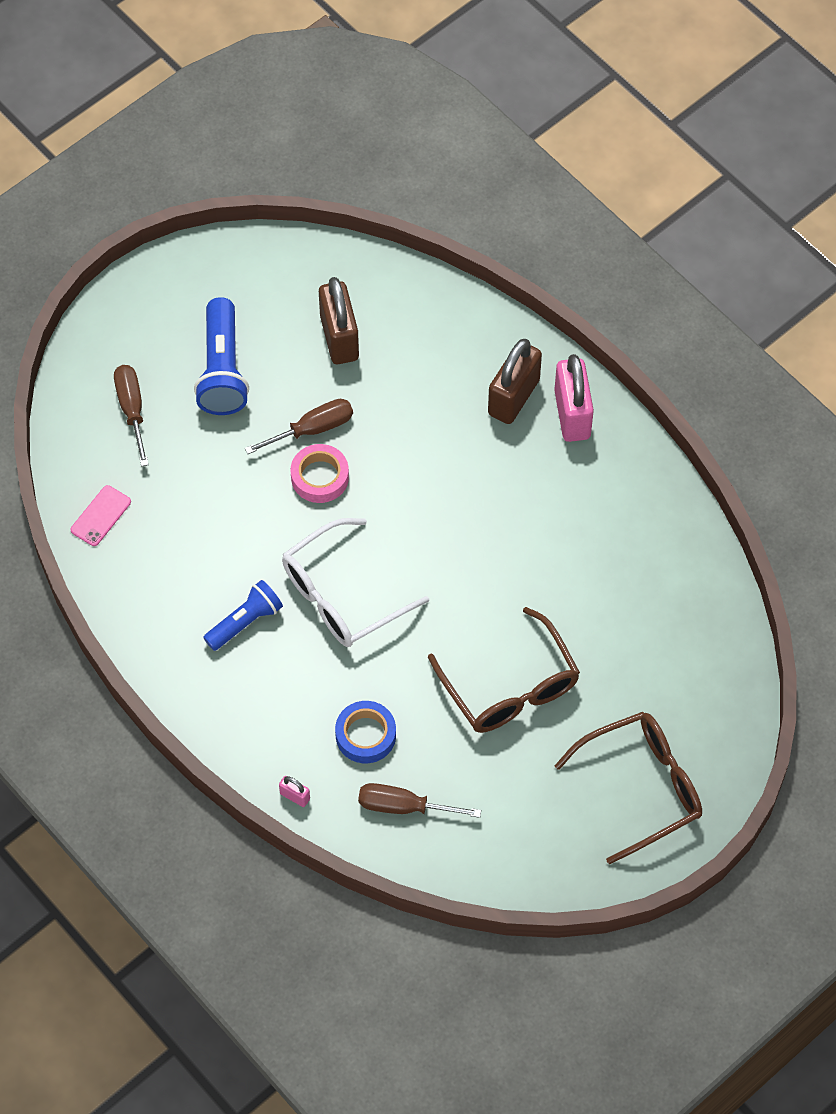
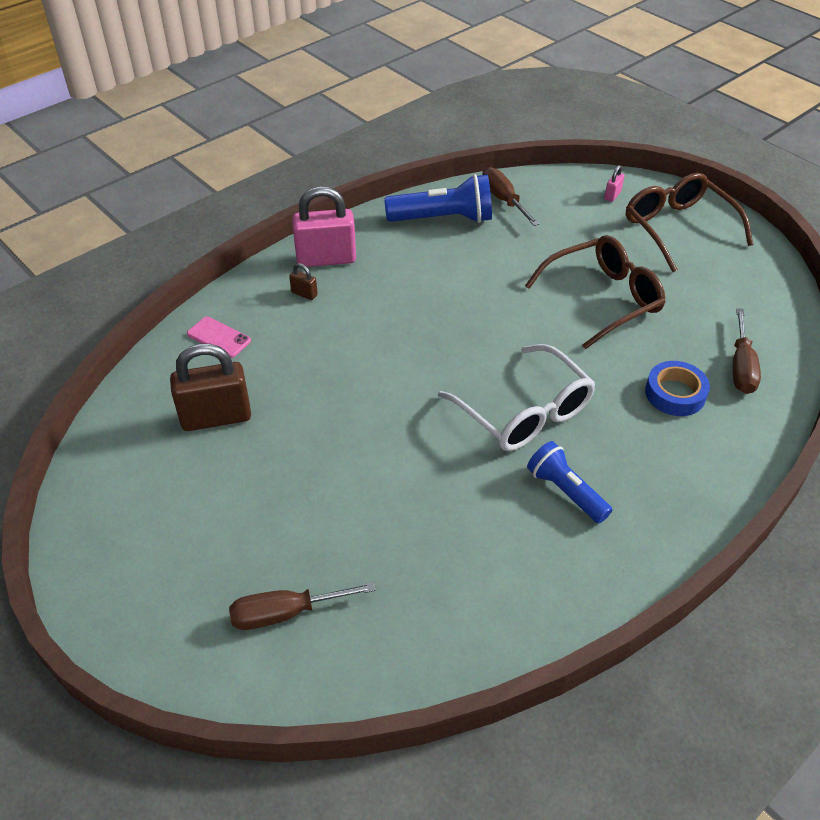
camera: 90 degrees left, 15 degrees down
(101, 516) = (438, 642): pink phone -> pink phone (219, 337)
(222, 370) = (241, 520): blue flashlight -> blue flashlight (443, 219)
(295, 796) = (756, 446): pink padlock -> pink padlock (612, 195)
(312, 429) = (327, 438): brown screwdriver -> brown screwdriver (503, 200)
(320, 477) = (386, 431): pink tape -> none
(513, 397) = (304, 294): brown padlock -> brown padlock, size x0.43

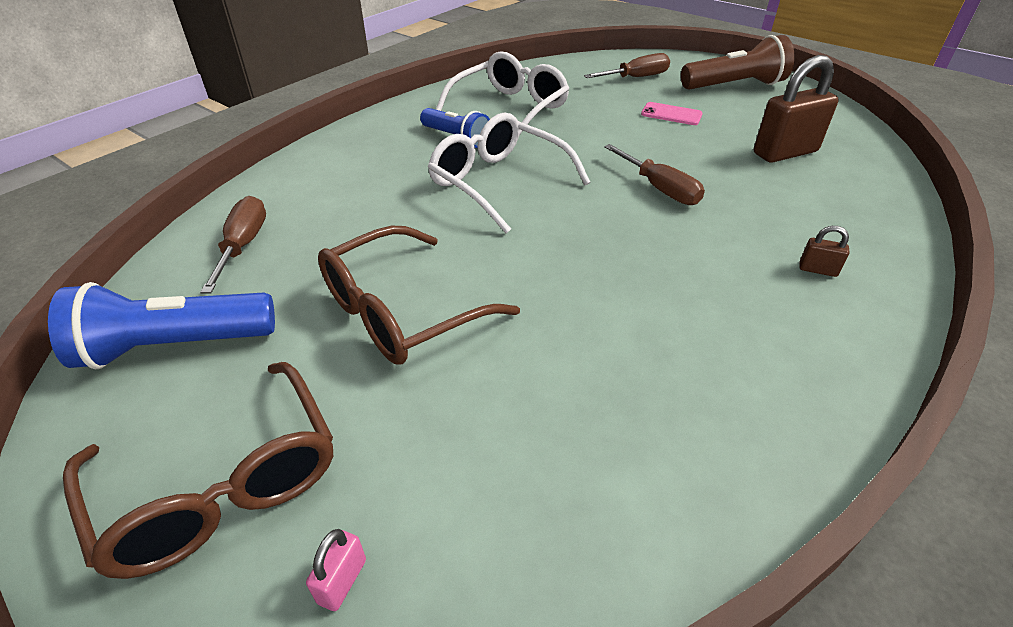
camera: 170 degrees right, 5 degrees down
(159, 565) = (734, 86): none -> brown flashlight
(219, 337) = (862, 211): pink phone -> pink phone (671, 114)
(326, 259) = (837, 325): pink padlock -> none
(443, 219) = (702, 440): blue flashlight -> blue flashlight (175, 346)
(493, 550) = (510, 108): none -> white glasses
(503, 200) = (599, 519): brown screwdriver -> brown screwdriver (659, 189)
(675, 394) = (336, 212): blue tape -> none

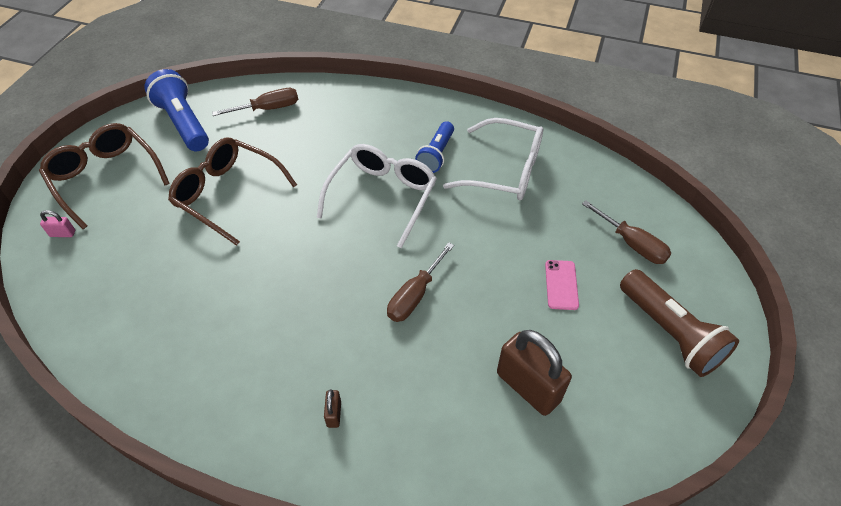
camera: 70 degrees right, 10 degrees up
(221, 485) = (105, 177): brown glasses -> brown glasses turned 105 degrees clockwise

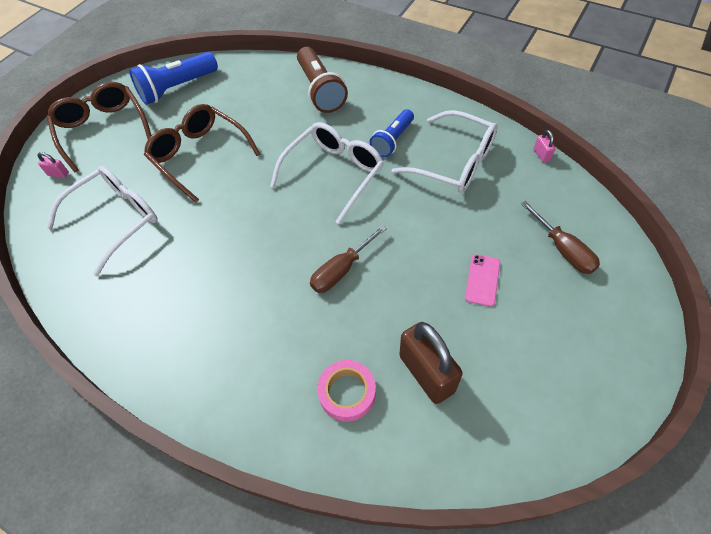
camera: 15 degrees right, 5 degrees up
(147, 275) = (116, 219): none -> white glasses
(183, 123) = (177, 88): blue flashlight -> blue flashlight turned 105 degrees counterclockwise
(268, 109) = (252, 82): brown screwdriver -> none
(334, 414) = (244, 368): brown padlock -> none
(451, 420) = (347, 392): none -> pink tape
(589, 153) = (541, 155): none -> pink padlock
(669, 332) = (580, 343): brown flashlight -> brown flashlight (320, 90)

